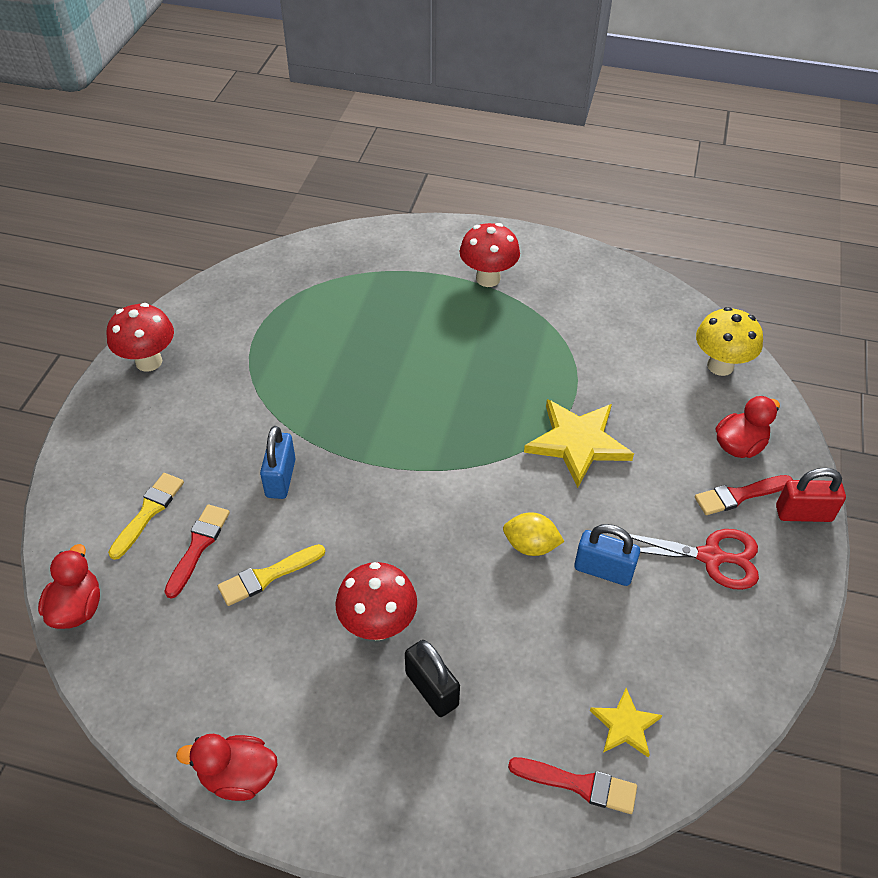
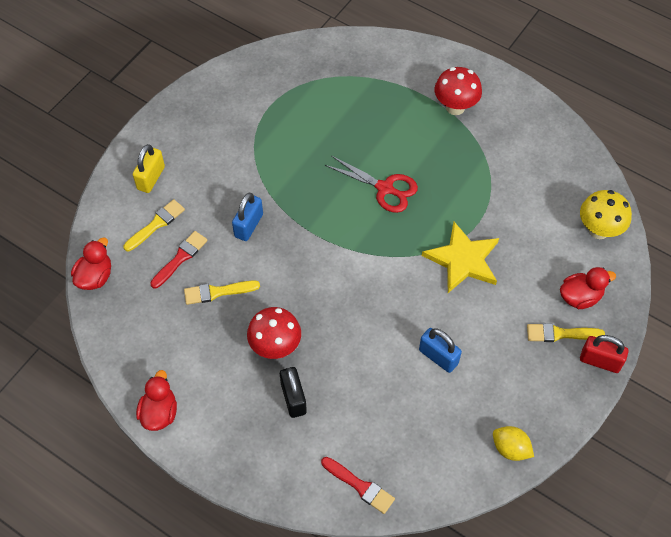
camera: 20 degrees right, 10 degrees up
(122, 455) = (151, 178): none -> yellow padlock
(149, 361) = (188, 110): red mushroom -> none
(238, 776) = (159, 412): red duck -> red duck turned 75 degrees clockwise
(530, 546) = (396, 325): yellow lemon -> yellow lemon (510, 449)
(625, 725) = (405, 461): yellow star -> none
(711, 557) = (517, 371): red scissors -> red scissors (385, 188)
(739, 495) = (560, 334): red brush -> yellow brush

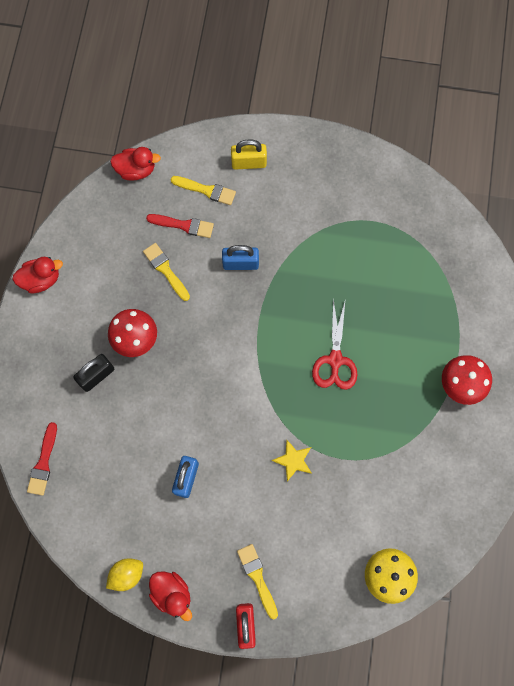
camera: 65 degrees right, 15 degrees up
(463, 260) = (293, 460): yellow star -> yellow star, size x0.54
(510, 449) = (127, 574): yellow lemon -> yellow lemon turned 45 degrees clockwise
(580, 297) = (304, 582): red duck -> red duck (172, 593)

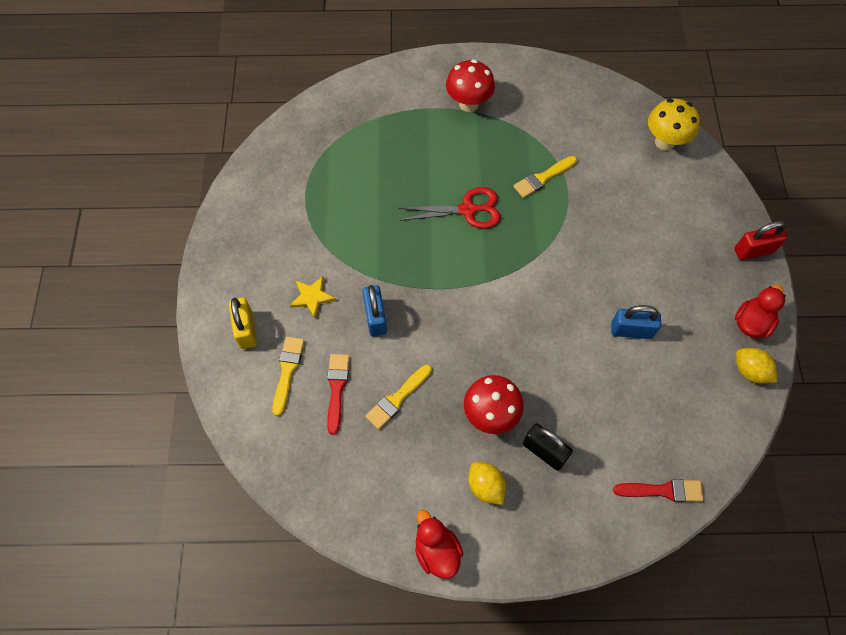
camera: 100 degrees left, 10 degrees down
(80, 324) = (485, 486): none -> yellow lemon
(136, 170) = (268, 461): red duck -> none
(257, 577) = (707, 247): yellow brush -> yellow brush (543, 178)
(293, 460) = (582, 233): yellow star -> yellow star (312, 297)

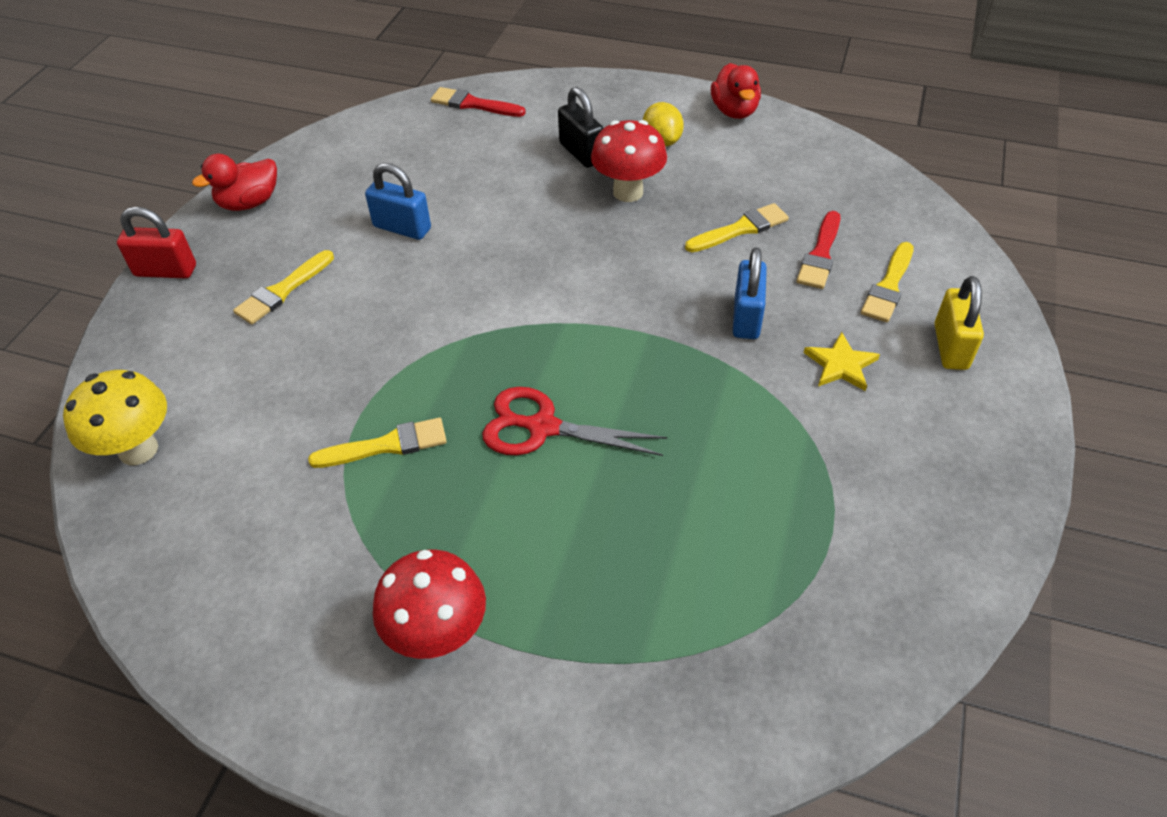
camera: 160 degrees left, 15 degrees down
(670, 256) = (282, 290): none -> yellow brush
(750, 371) = (296, 165): yellow lemon -> none

